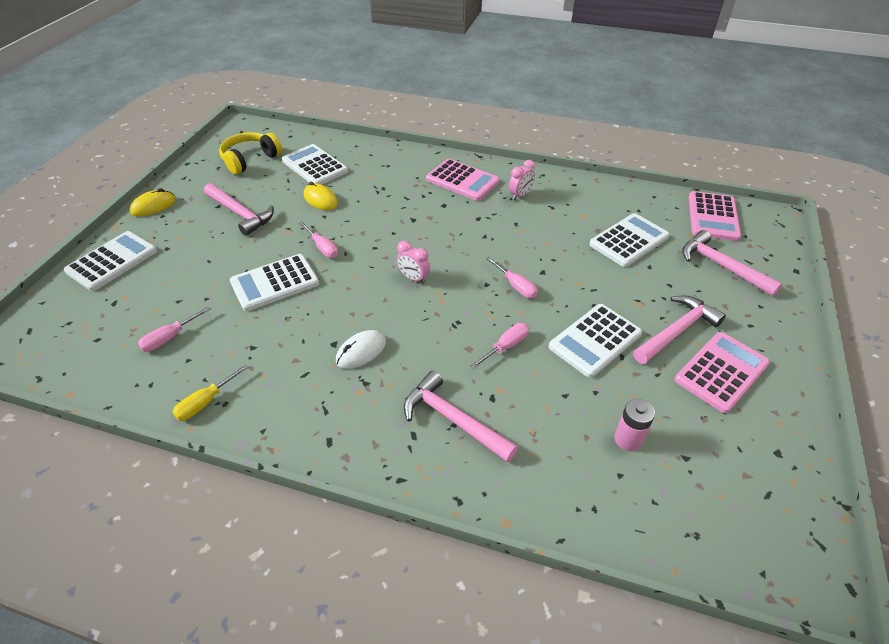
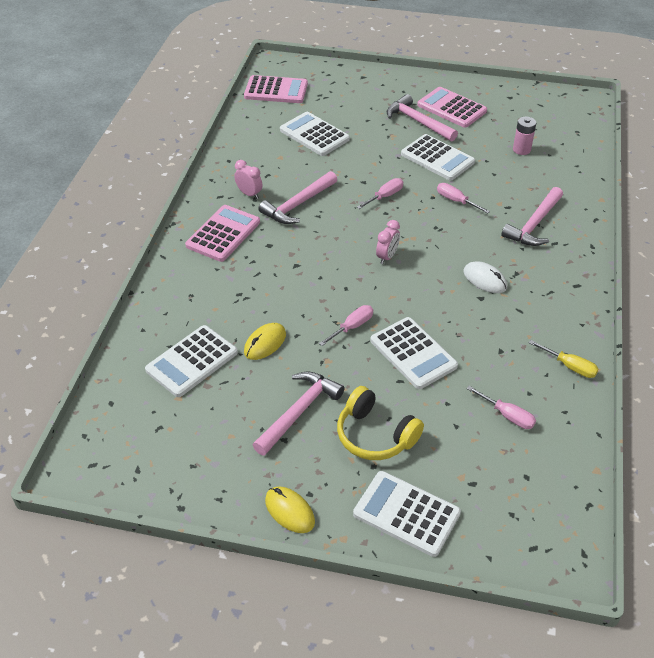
camera: 95 degrees left, 0 degrees up
(250, 159) = (173, 433): yellow headphones -> yellow headphones (375, 435)
(721, 266) = (341, 94): pink hammer -> pink hammer (298, 204)

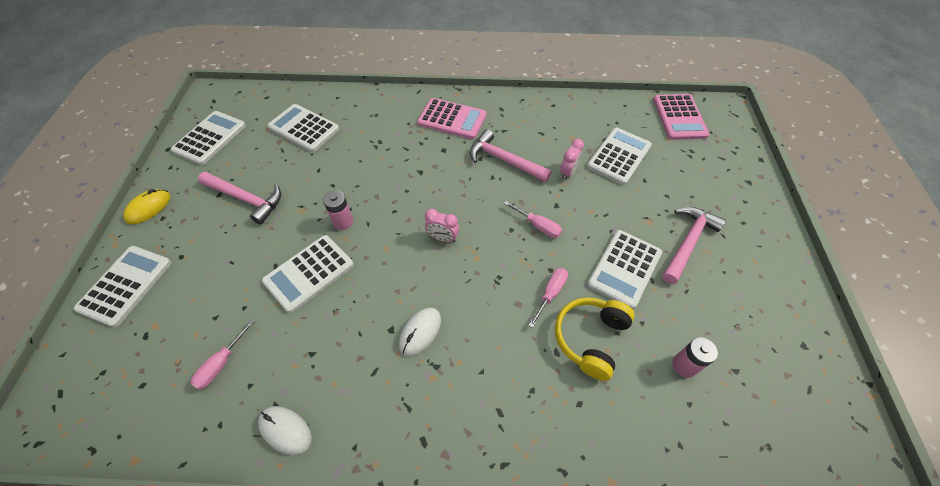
camera: 80 degrees right, 10 degrees up
(176, 459) = (210, 138): none -> white calculator
(249, 194) = (510, 126): pink clock -> pink clock (568, 172)
(265, 343) = (322, 166): yellow mouse -> none
(352, 327) = (343, 222): pink screwdriver -> pink battery
(375, 435) = (213, 254): yellow headphones -> yellow headphones (590, 338)
(451, 108) = (736, 276): pink calculator -> none
(534, 224) = (530, 386): pink hammer -> none
(569, 366) = (285, 430): yellow screwdriver -> white mouse

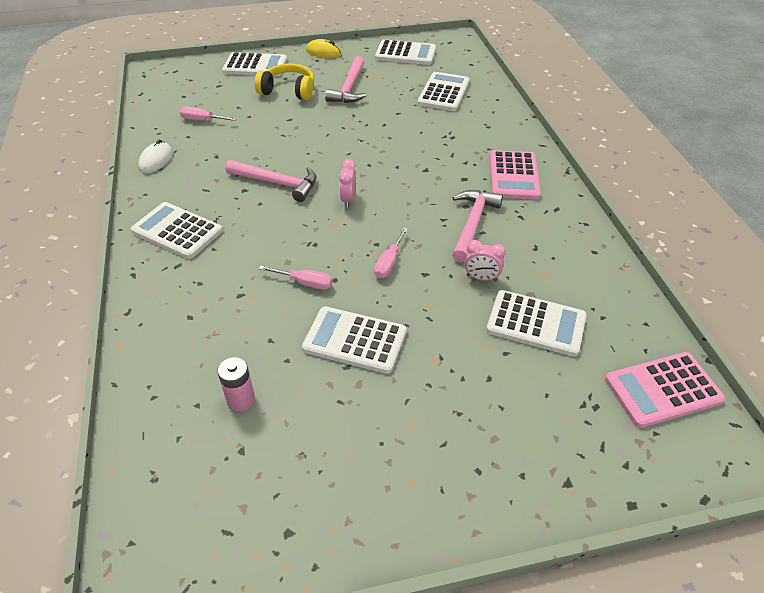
camera: 75 degrees right, 10 degrees down
(309, 273) = (287, 136): white calculator -> white calculator (177, 231)
(343, 222) = (345, 140): pink battery -> none
(420, 332) = (245, 206): white mouse -> none
(590, 338) = (259, 318): yellow headphones -> yellow headphones (288, 90)
(687, 243) = (415, 402): pink hammer -> pink hammer (277, 183)

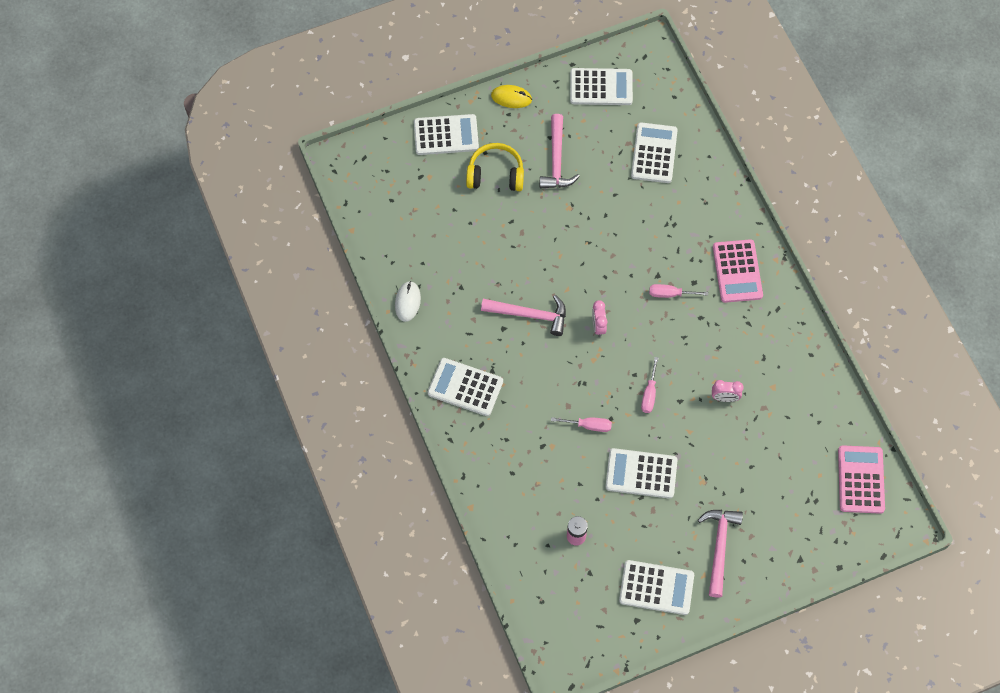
camera: 10 degrees left, 20 degrees up
(202, 120) = (427, 236): pink screwdriver -> pink screwdriver (670, 294)
(472, 224) = (709, 339): pink hammer -> pink hammer (719, 547)
(536, 323) = (770, 436): white calculator -> white calculator (656, 588)
(663, 390) = (860, 479): pink calculator -> pink calculator turned 120 degrees clockwise

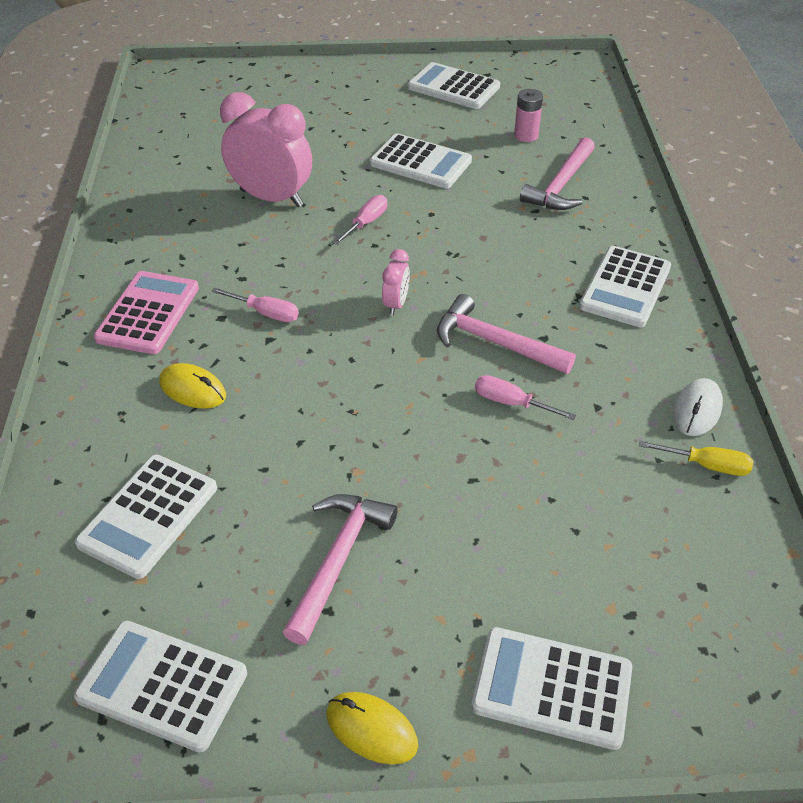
camera: 160 degrees left, 20 degrees down
(398, 267) = (706, 465): none -> yellow screwdriver
(465, 387) = (625, 287): white calculator -> white calculator turned 75 degrees clockwise
(495, 174) = (471, 570): yellow headphones -> none
(588, 426) = (464, 214): pink screwdriver -> pink screwdriver (511, 403)
(678, 228) = (193, 389): none -> yellow mouse
(719, 547) = (367, 97): pink hammer -> pink hammer (561, 185)
(724, 398) = (272, 198): pink clock -> pink clock, size x2.13
(860, 479) = (172, 108): pink calculator -> none

